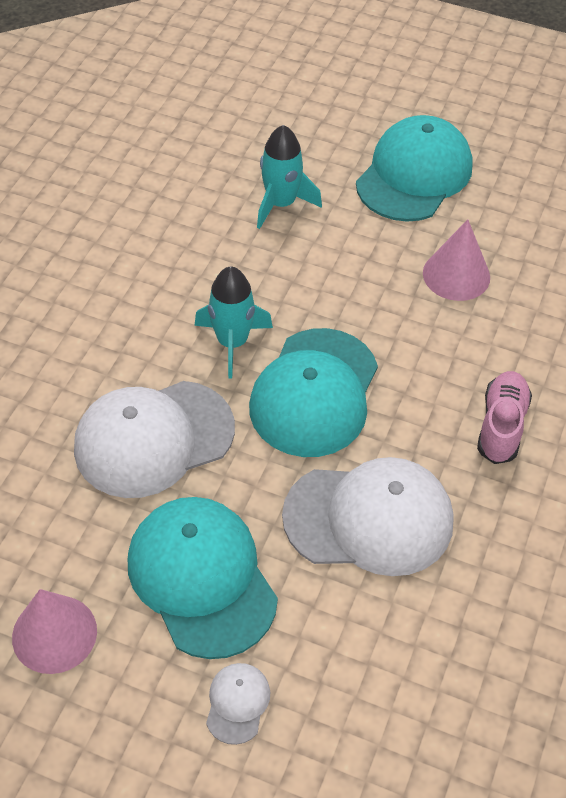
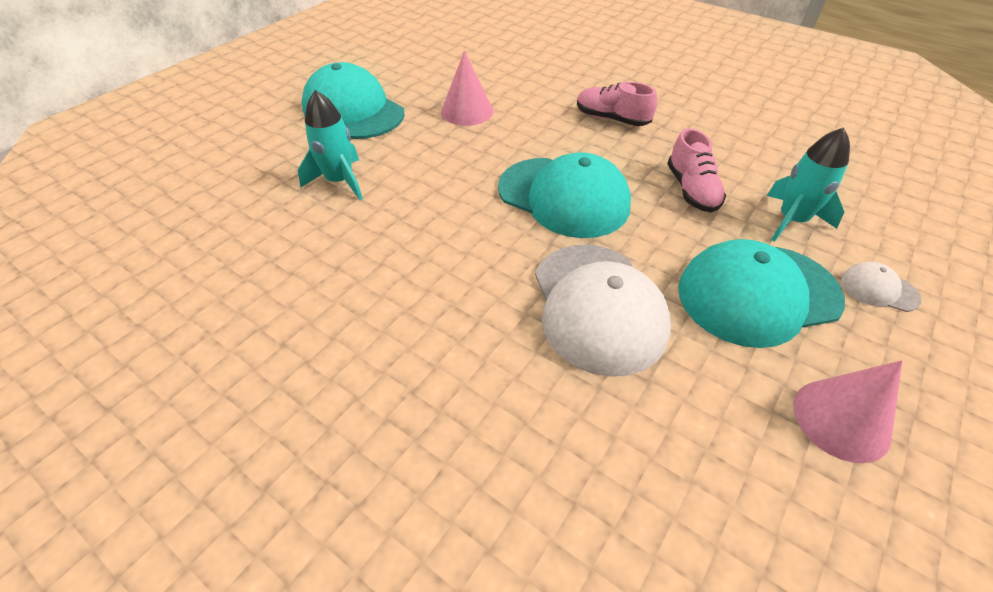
camera: 75 degrees left, 5 degrees down
(232, 342) = (493, 236): turquoise rocket -> turquoise rocket (792, 220)
(369, 518) = (691, 190): white cap -> pink shoe

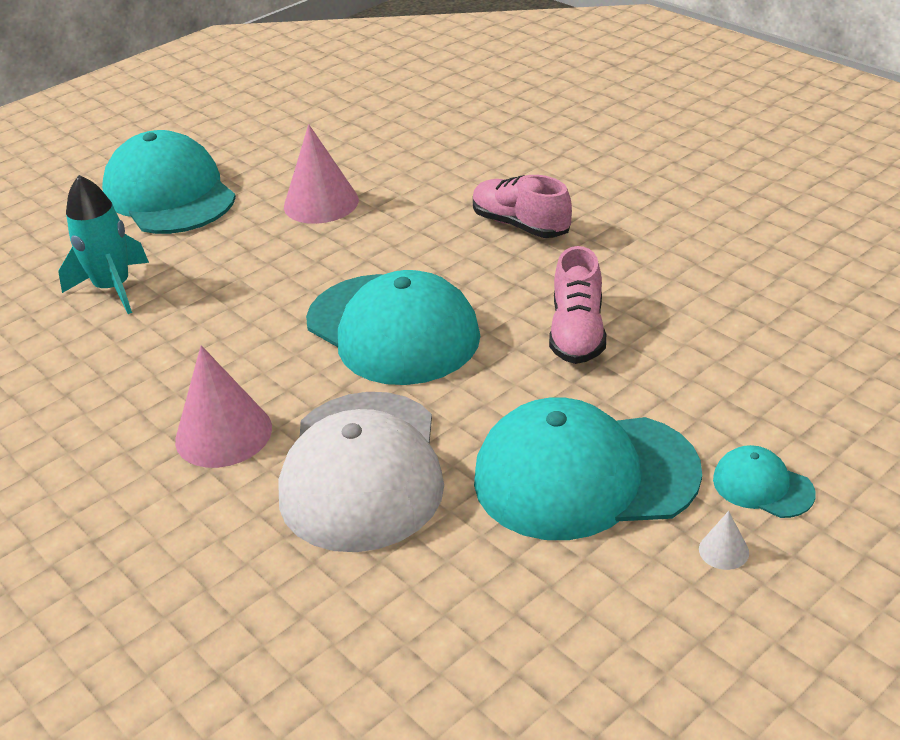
camera: 15 degrees right, 10 degrees down
(792, 220) = (698, 385): turquoise rocket -> none
(841, 419) = (598, 632): pink cone -> pink cone (223, 434)
(879, 289) = (762, 486): white cap -> turquoise cap
(885, 341) = (723, 550): none -> white cone

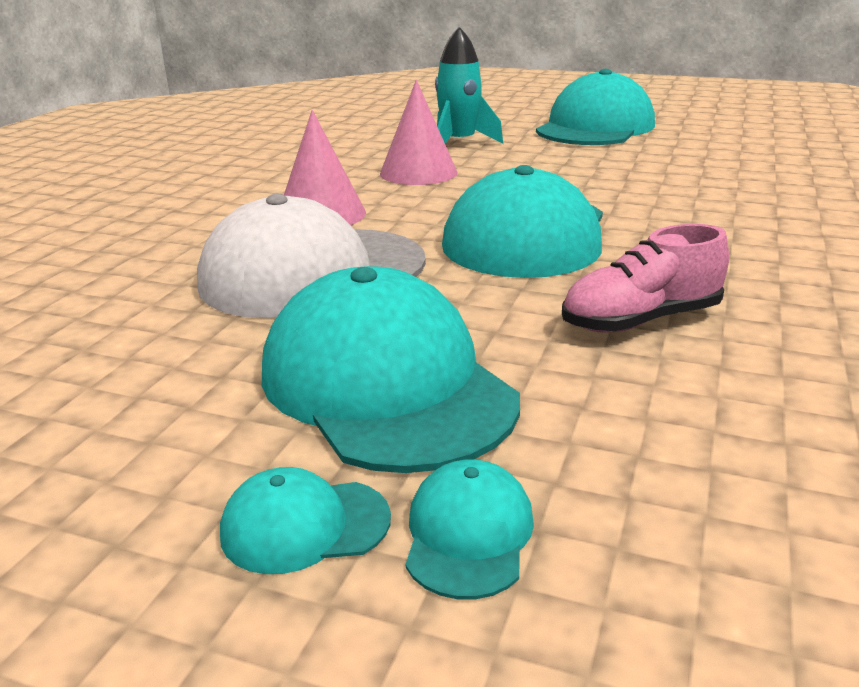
camera: 60 degrees right, 10 degrees down
(321, 203) = (668, 167): pink cone -> pink cone (418, 172)
(520, 225) = (787, 247): pink shoe -> none
(723, 550) = (305, 525): white cone -> turquoise cap

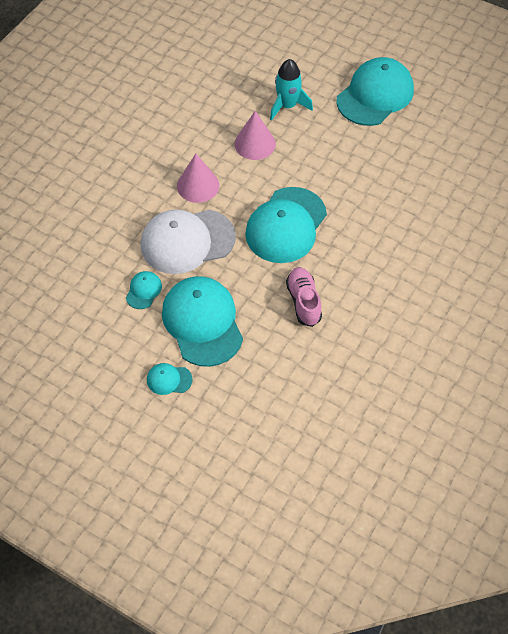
camera: 10 degrees right, 30 degrees up
(468, 534) = (211, 391): turquoise cap -> turquoise cap (143, 291)
(641, 320) = (303, 301): pink shoe -> pink shoe turned 90 degrees clockwise

